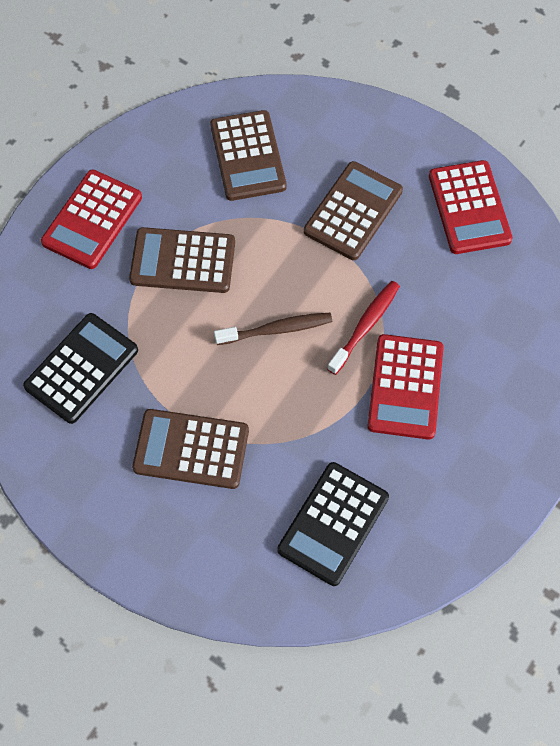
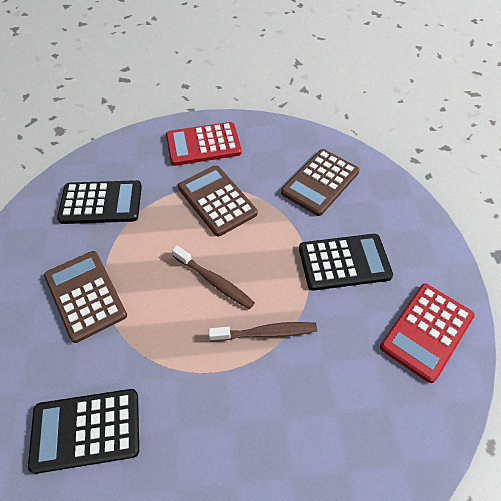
camera: 50 degrees right, 10 degrees down
(353, 211) = (344, 262): brown calculator -> black calculator
(365, 326) = (266, 333): red toothbrush -> brown toothbrush
(405, 387) = (241, 397): red calculator -> none

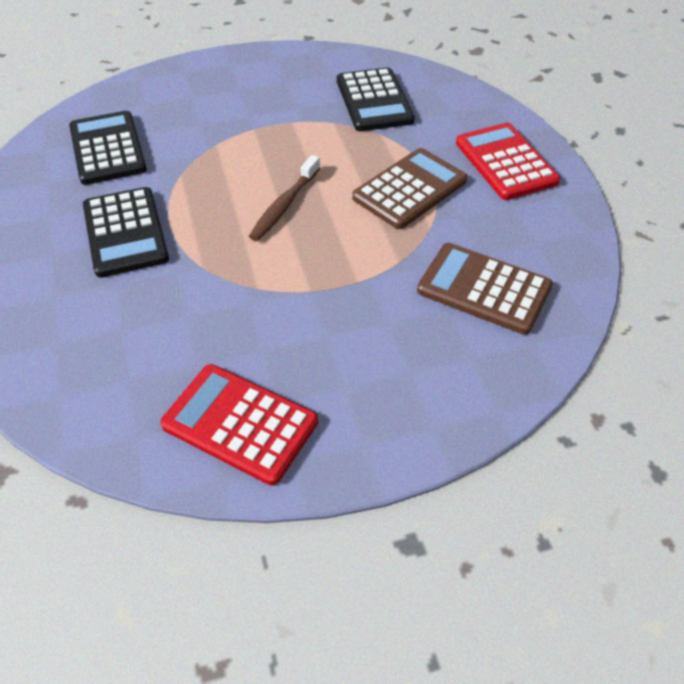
camera: 80 degrees right, 5 degrees down
(85, 295) = (249, 117): brown calculator -> none
(266, 333) = (220, 258): brown toothbrush -> none
(344, 262) = (340, 325): black calculator -> black calculator (125, 232)

